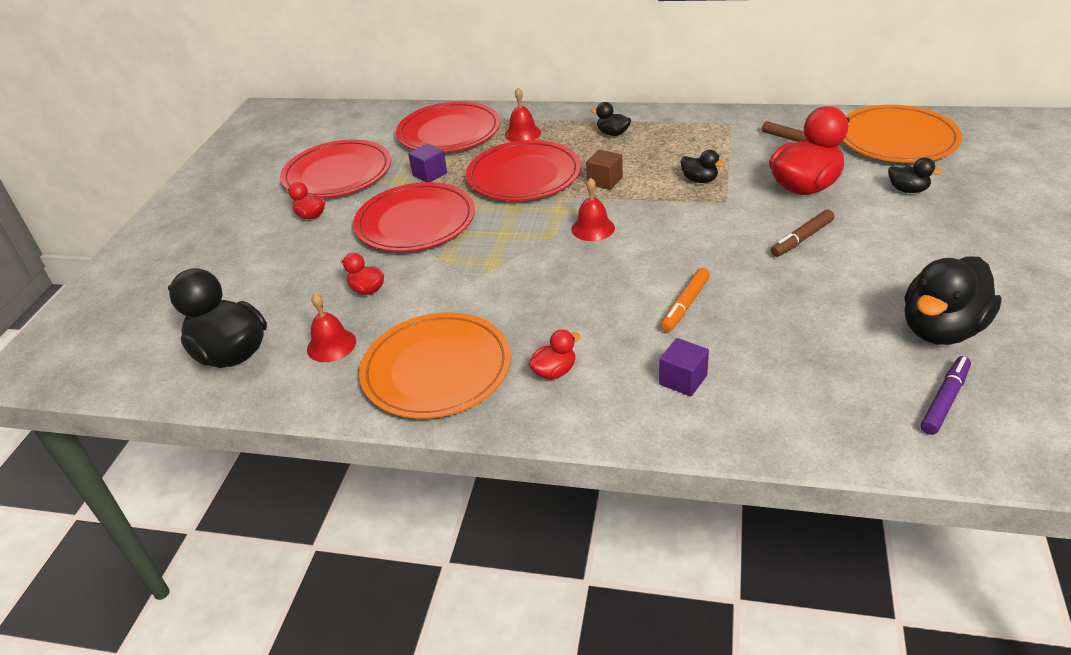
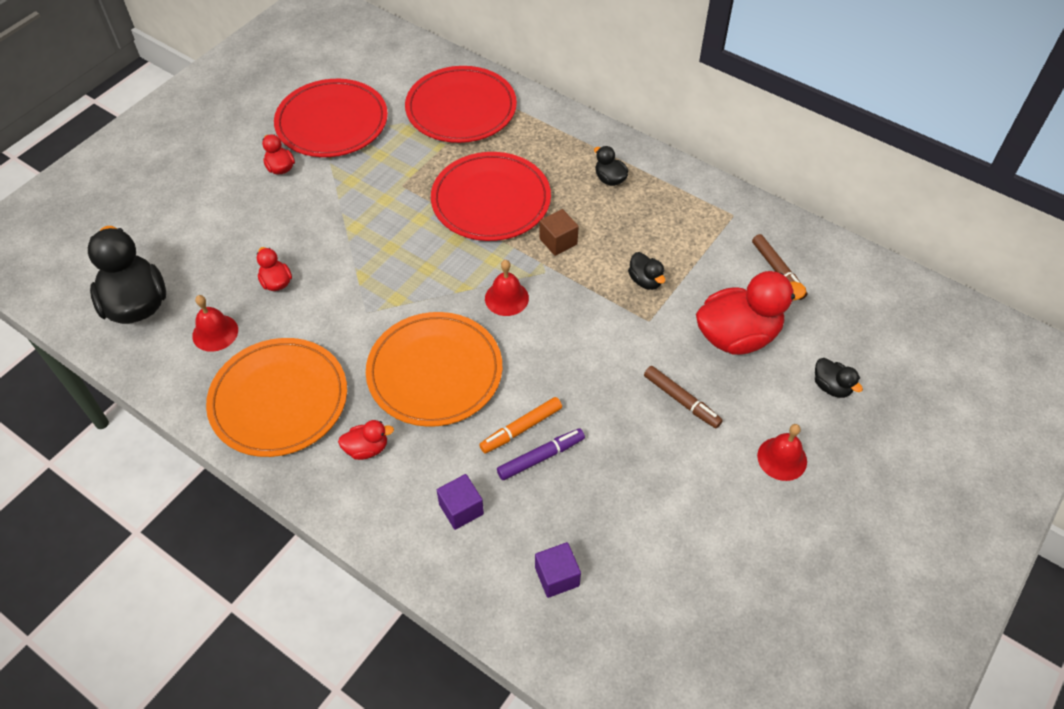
camera: 20 degrees right, 15 degrees up
(415, 222) = (362, 217): red plate -> none
(430, 174) = (410, 160): purple cube -> purple cube (557, 576)
(522, 133) = (526, 141): red bell -> red bell (782, 458)
(802, 239) = (681, 400): brown marker -> brown marker turned 120 degrees counterclockwise
(897, 139) = (879, 314): orange plate -> orange plate (435, 372)
(941, 329) = (718, 566): black duck -> none
(945, 400) = (656, 640): purple marker -> purple marker (541, 457)

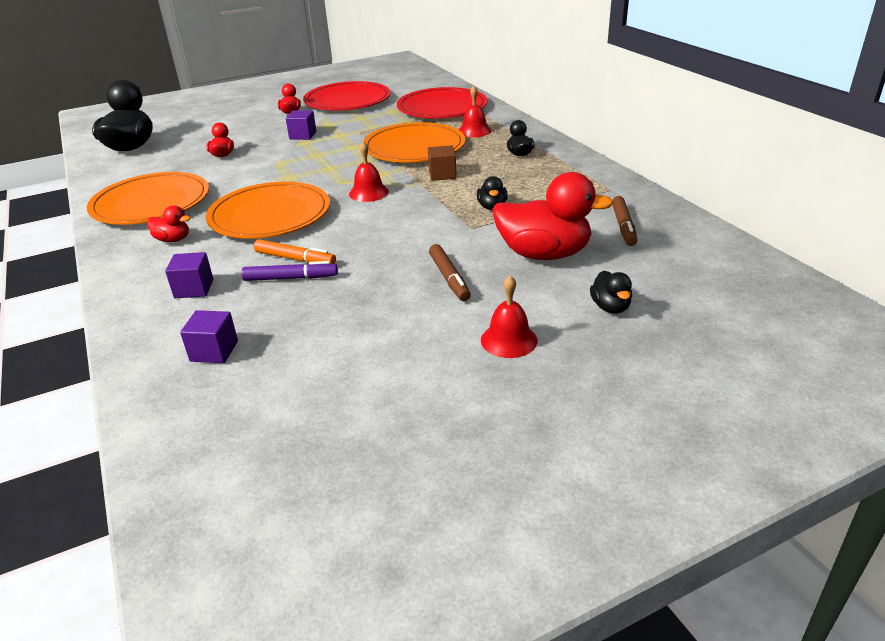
camera: 30 degrees right, 20 degrees down
(215, 333) = (157, 167): red bell -> red bell (474, 131)
(340, 213) = (303, 135): none -> purple cube
(491, 200) = (414, 148): red plate -> orange plate
(521, 429) = (295, 259): orange marker -> orange marker turned 150 degrees counterclockwise

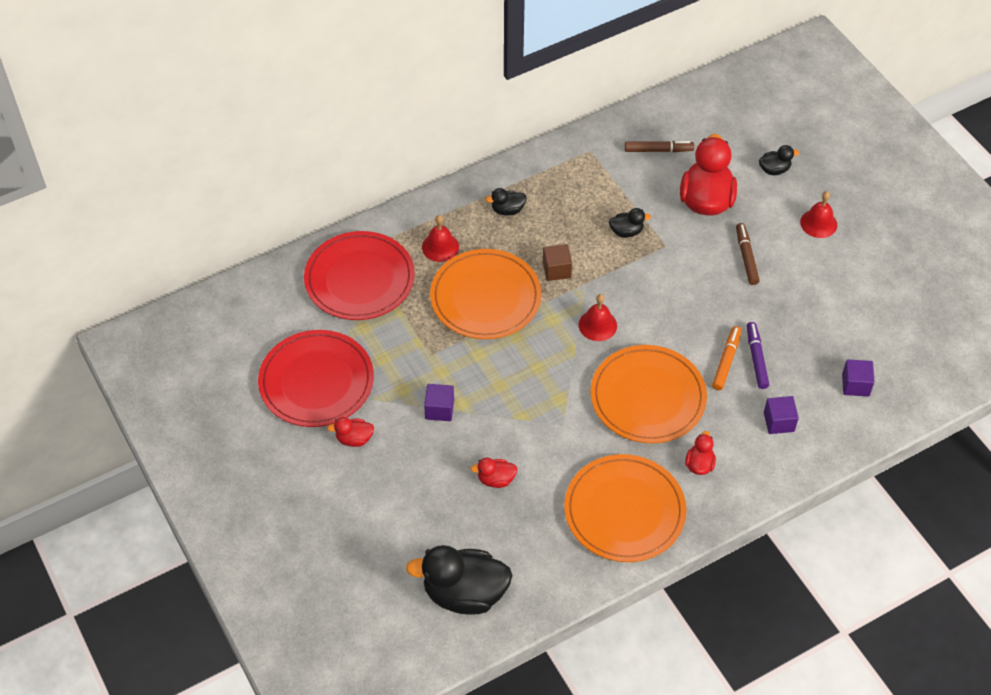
camera: 95 degrees left, 20 degrees up
(449, 278) = (746, 257): brown marker -> brown marker turned 75 degrees counterclockwise

